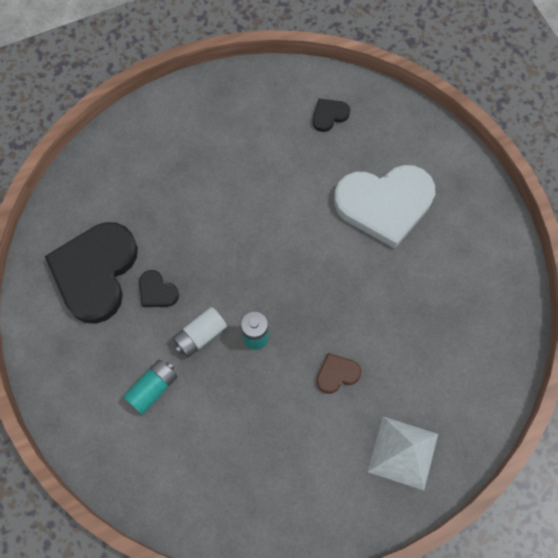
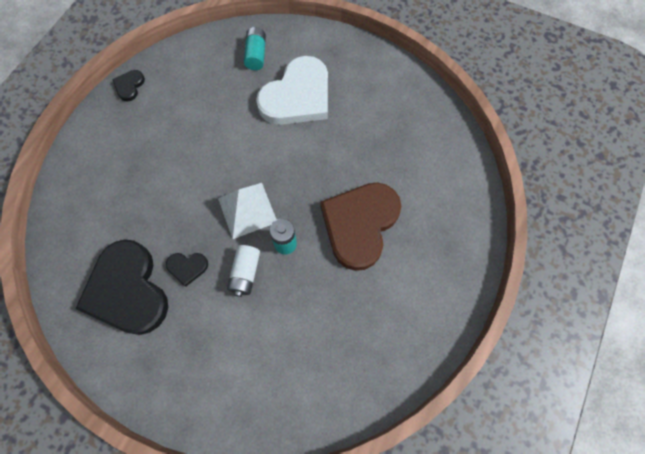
camera: 40 degrees left, 0 degrees up
(153, 388) = (242, 337): turquoise battery -> turquoise battery (256, 55)
(329, 115) = (212, 66): black heart -> black heart (129, 86)
(337, 374) = (360, 224): brown heart -> brown heart, size x2.35
(403, 452) = (443, 240): white pyramid -> white pyramid (247, 210)

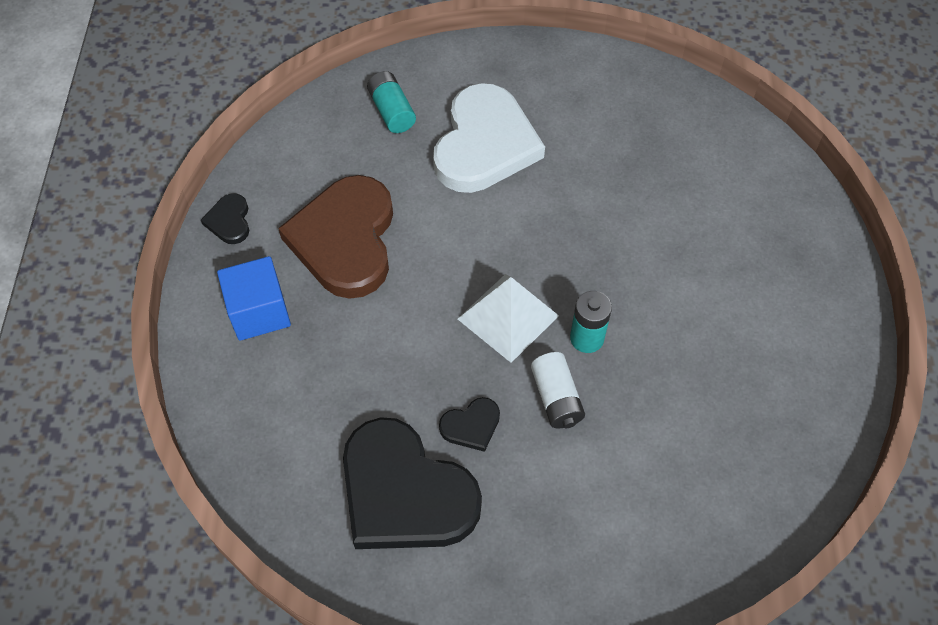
camera: 25 degrees left, 10 degrees down
(114, 147) = (259, 312): none -> blue cube
(360, 224) = (669, 273): brown heart -> brown heart (345, 240)

